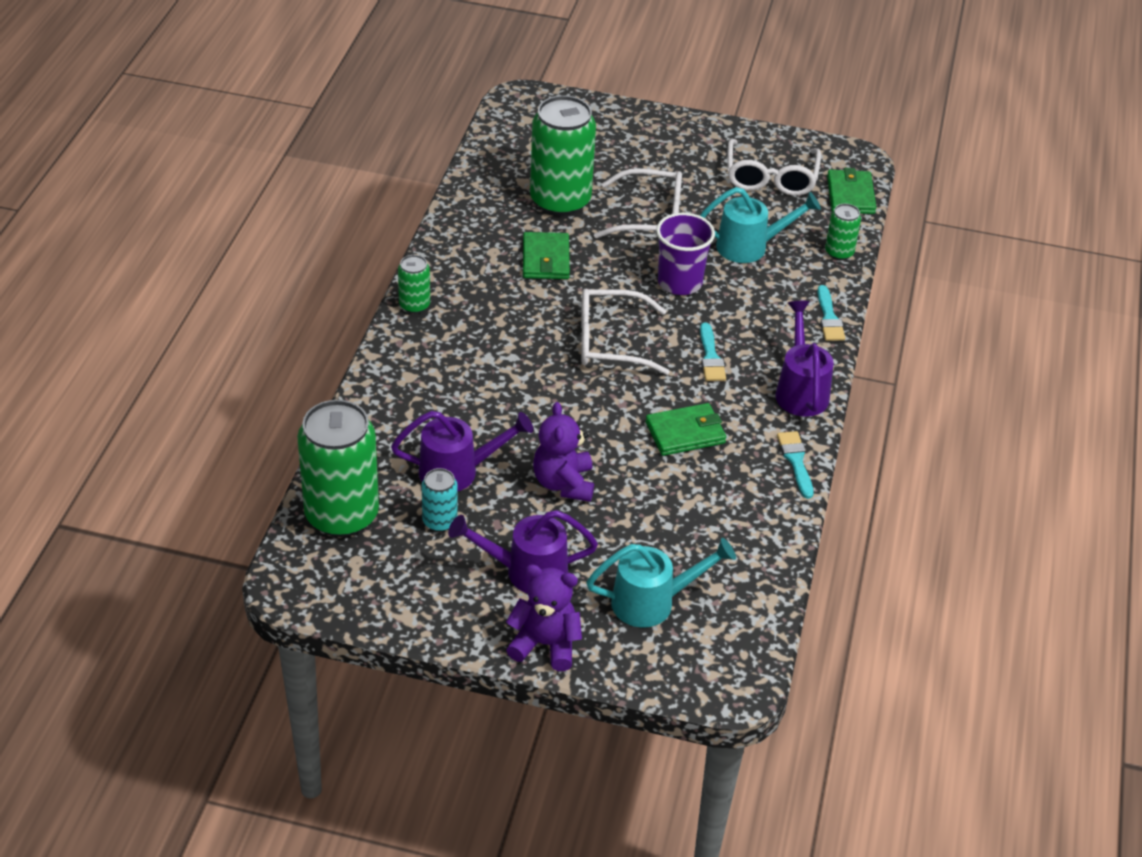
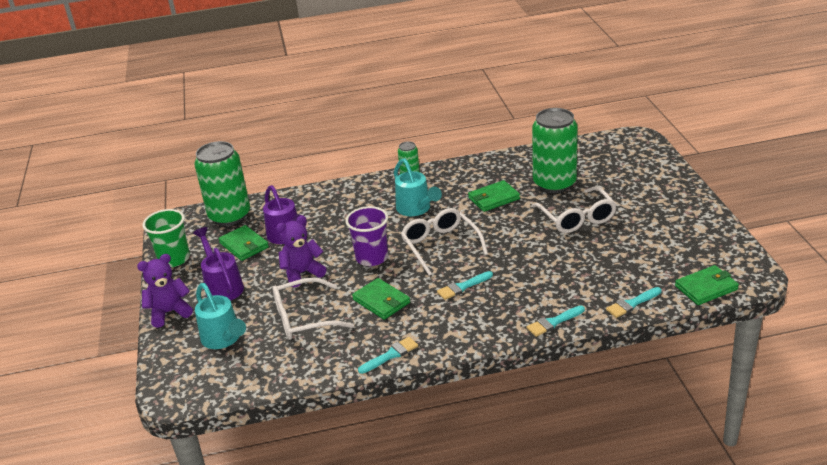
camera: 70 degrees right, 10 degrees down
(406, 607) = (174, 259): none -> green cup
(440, 521) = (244, 245): turquoise can -> green wallet
(545, 644) = (169, 312): purple teddy bear -> purple teddy bear turned 105 degrees counterclockwise
(679, 282) = (524, 251): purple cup -> purple cup (372, 258)
(749, 246) = (593, 264): turquoise watering can -> turquoise watering can (416, 209)
(771, 178) = (680, 248): white glasses -> white glasses (304, 318)
(800, 390) = (464, 334): purple watering can -> none
(839, 252) = (632, 304): green can -> turquoise brush

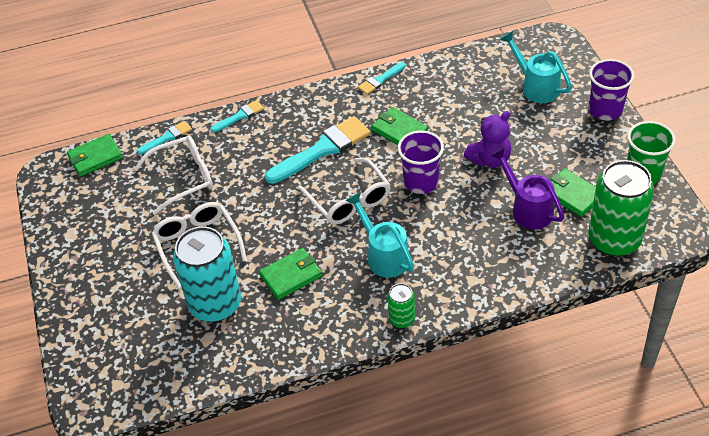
camera: 175 degrees right, 15 degrees up
(169, 312) = (605, 110): purple teddy bear -> purple cup
(222, 286) = (568, 141): purple watering can -> none
(304, 318) = (469, 110): white glasses -> white glasses (183, 178)
(463, 287) = (322, 150): turquoise brush -> turquoise brush, size x1.95
(554, 183) = (215, 304): green can -> turquoise can

